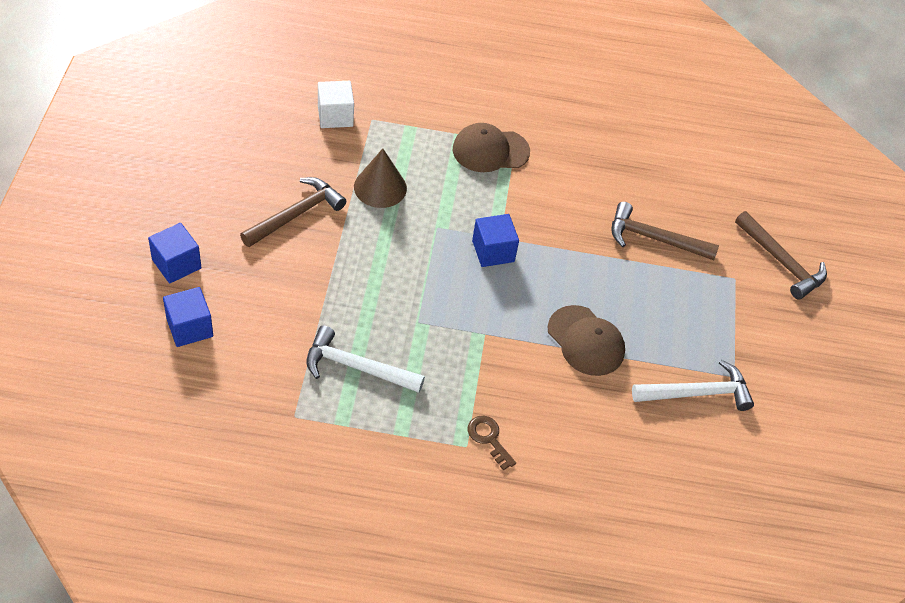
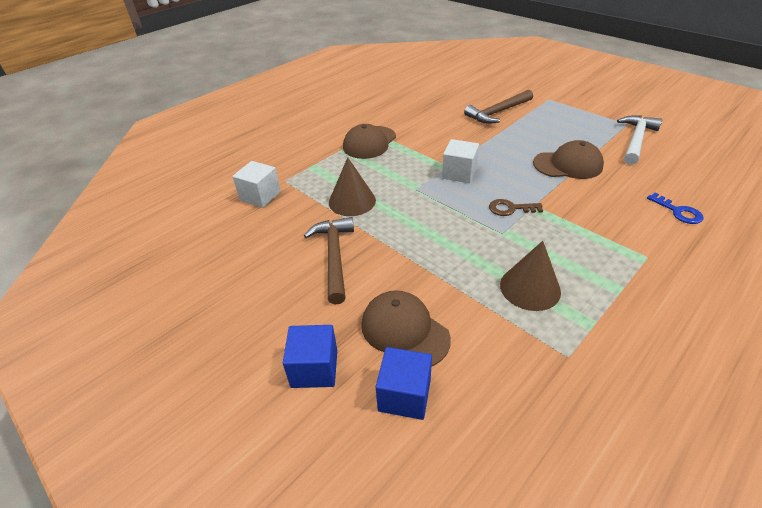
camera: 45 degrees left, 10 degrees down
(248, 301) = (404, 331): none -> brown cap
(356, 367) = (530, 288): white hammer -> brown cone
(489, 438) = (643, 242): brown key -> brown key (510, 209)
(493, 251) = (459, 173): blue cube -> white cube
(566, 459) = (678, 212): none -> blue key
(781, 262) = (546, 83): brown hammer -> none

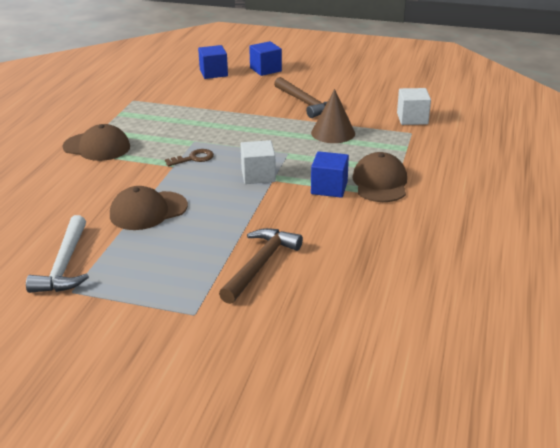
camera: 150 degrees right, 10 degrees down
(404, 331) = (230, 88): brown cap -> brown cap (97, 147)
(411, 148) = (329, 188): none -> blue cube
(530, 288) = (162, 119): brown cone -> none
(678, 212) = (40, 191): blue key -> none

